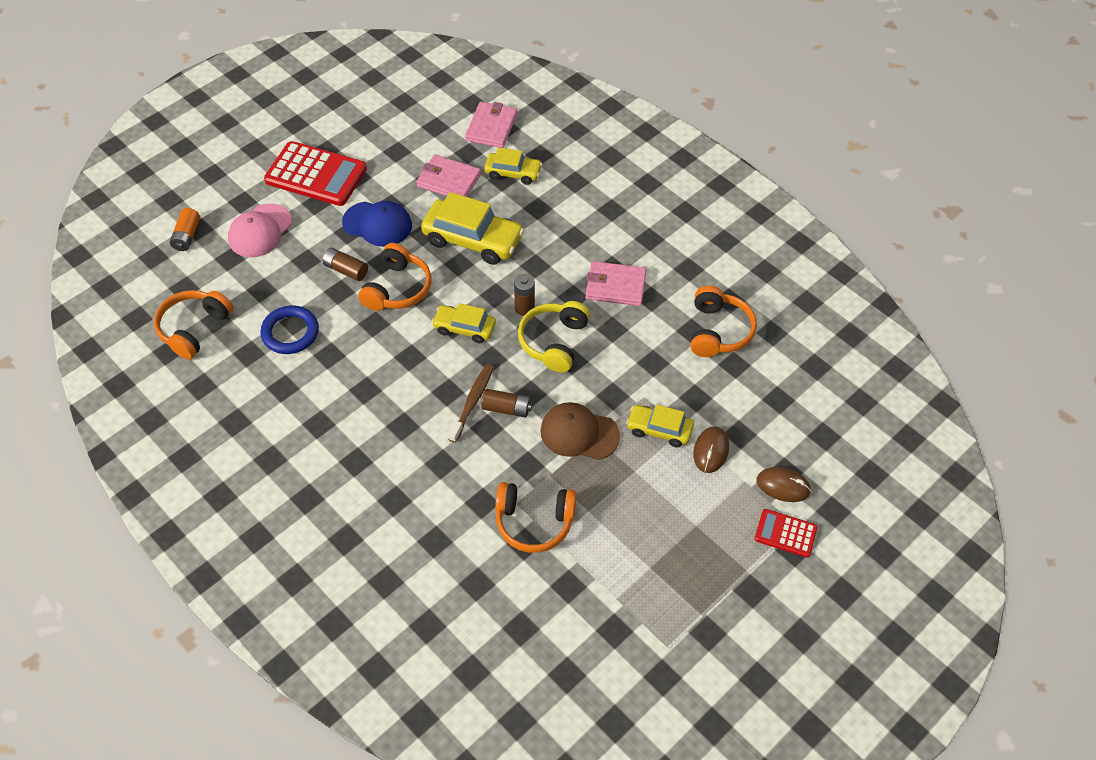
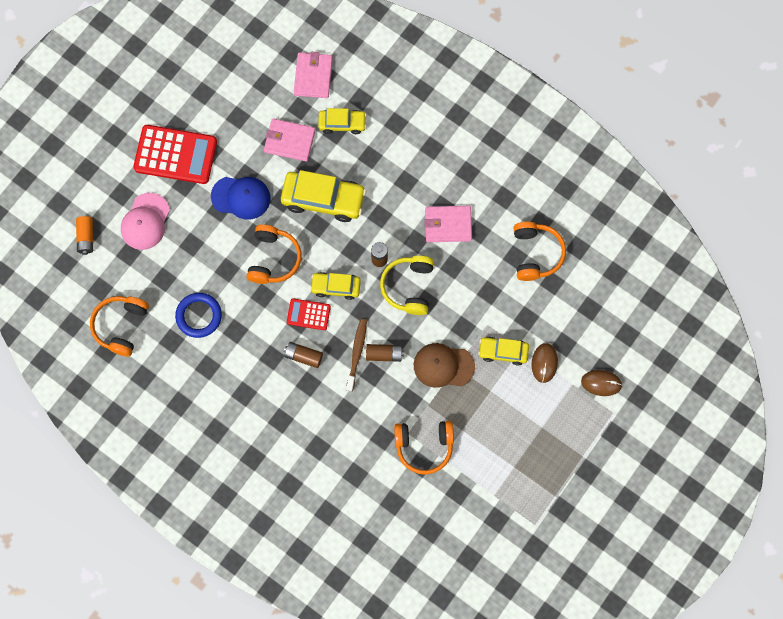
camera: 10 degrees left, 20 degrees up
(346, 270) = (227, 248): brown battery -> brown battery (303, 356)
(785, 533) = (607, 422): red calculator -> red calculator (308, 314)

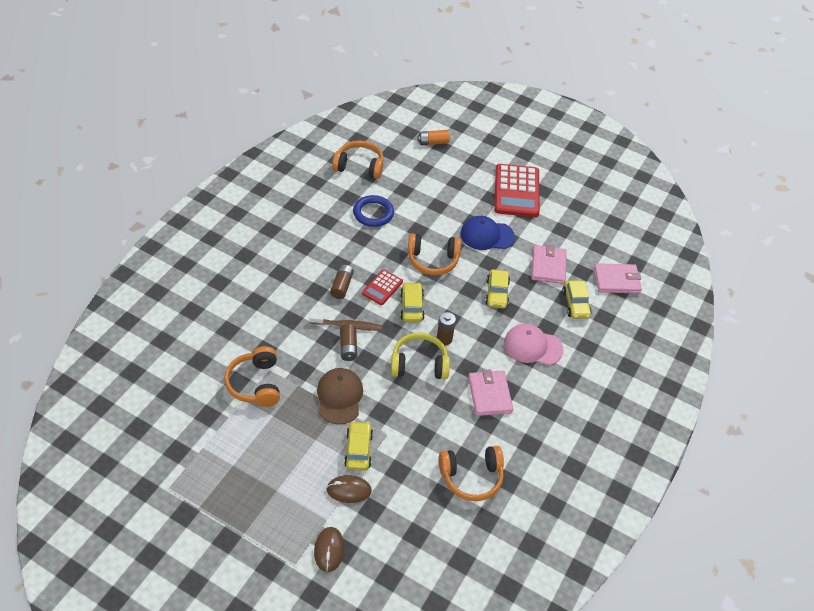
camera: 80 degrees right, 25 degrees down
(145, 221) = (453, 176): pink cap -> pink cap (532, 346)
(241, 197) = (487, 235): blue cap -> blue cap turned 90 degrees clockwise
(308, 314) = (382, 288): red calculator -> red calculator turned 150 degrees counterclockwise
(323, 199) = (497, 293): yellow car -> yellow car, size x0.59

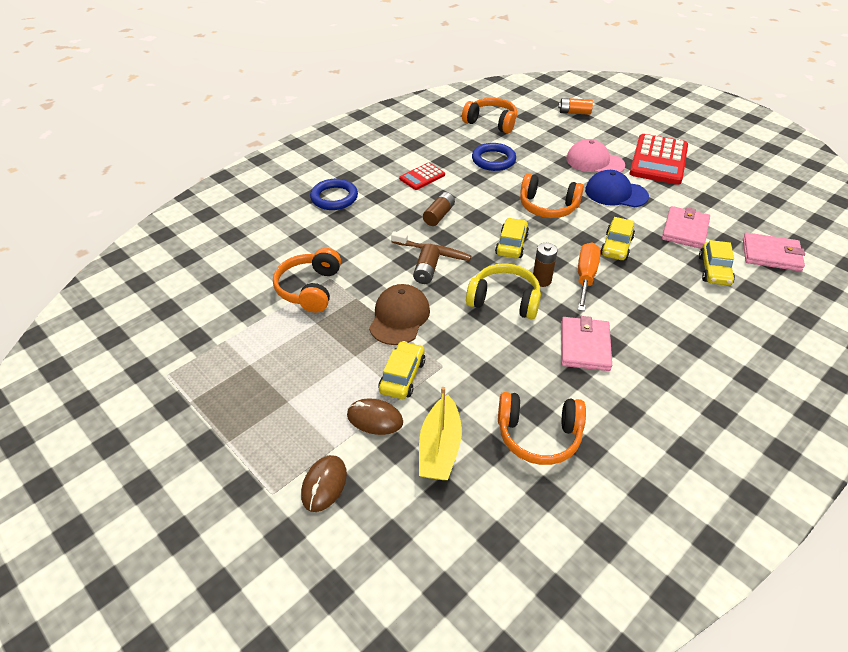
camera: 20 degrees right, 5 degrees down
(241, 282) = (334, 197): none -> blue ring
(382, 288) = (483, 223): red calculator -> red calculator (422, 177)
(403, 503) = (440, 448): none -> yellow boat
(478, 329) = (585, 277): none -> orange screwdriver
(532, 346) = (651, 304): pink cap -> pink cap (594, 162)

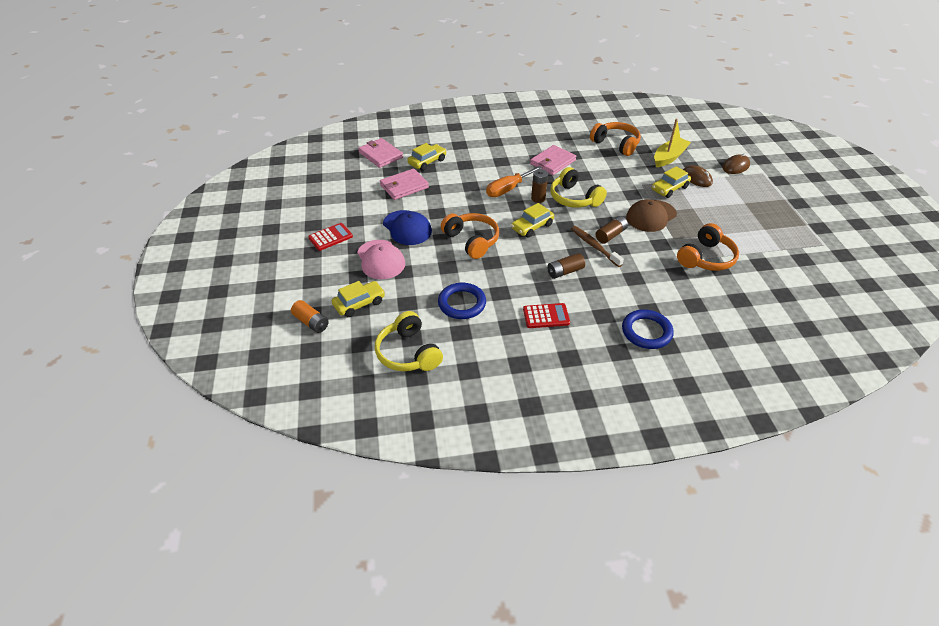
camera: 145 degrees left, 0 degrees up
(491, 122) = (408, 353): orange headphones -> yellow headphones
(616, 246) = (463, 196): yellow car -> yellow car (359, 303)
(658, 160) = (330, 237): red calculator -> red calculator, size x0.52

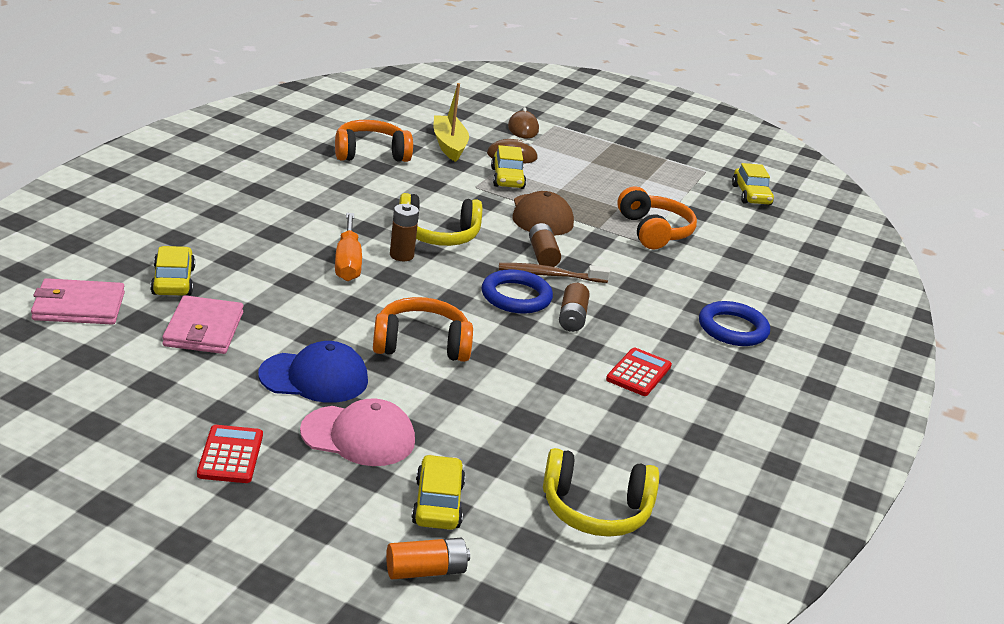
camera: 60 degrees left, 15 degrees down
(462, 303) = (544, 418): blue ring -> blue ring (516, 297)
(532, 227) = (454, 290): yellow car -> yellow car (751, 195)
(552, 162) = (339, 205): pink wallet -> none

